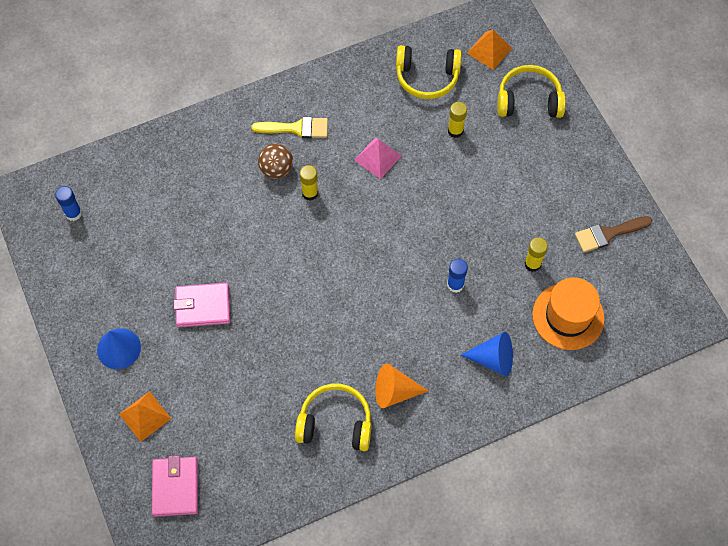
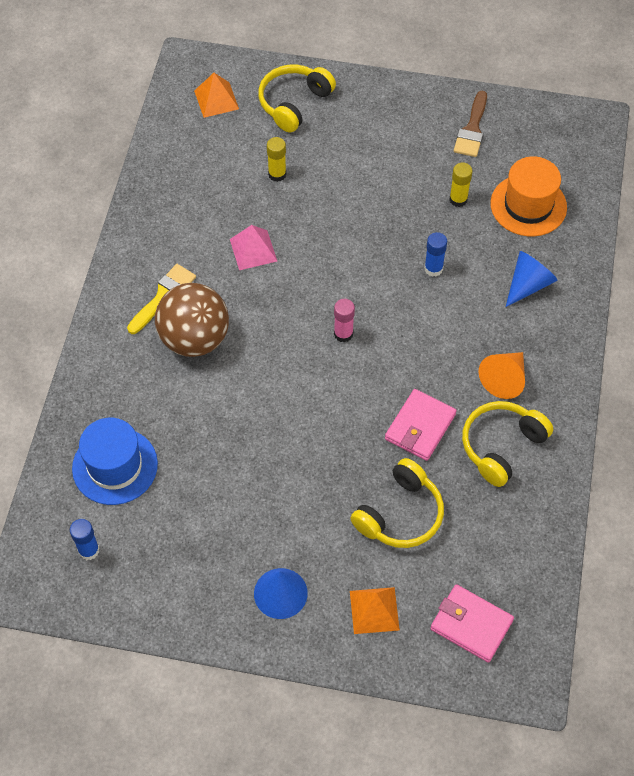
camera: 55 degrees left, 5 degrees down
(144, 187) = (115, 466): none -> blue hat
(203, 306) = (293, 489): pink wallet -> pink wallet (420, 427)
(276, 169) = (194, 339): brown ball -> brown ball, size x1.74
(310, 193) = (244, 326): yellow glue stick -> none
(351, 260) = (343, 334): none -> pink glue stick
(427, 77) = (201, 161): yellow headphones -> yellow headphones (400, 514)

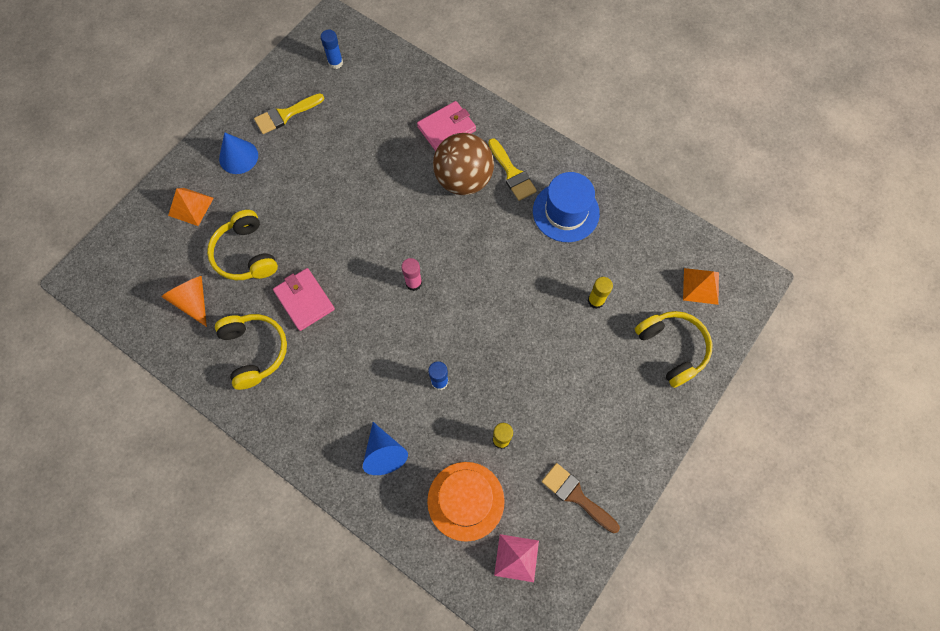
camera: 115 degrees right, 10 degrees up
(115, 466) = (387, 96): blue hat -> blue hat (566, 212)
(195, 570) = (285, 115): none -> yellow brush
(253, 250) = (525, 251): pink pyramid -> pink pyramid (516, 558)
(471, 625) = (141, 261): pink wallet -> pink wallet (446, 129)
(504, 379) = (308, 384): orange cone -> orange cone (193, 301)

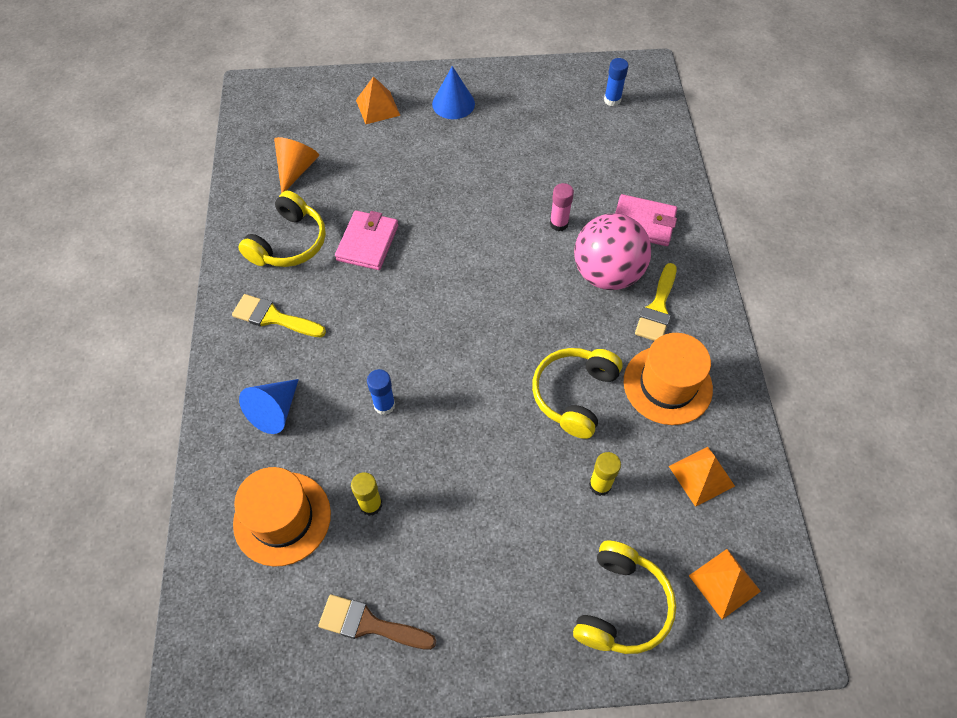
camera: 50 degrees right, 10 degrees down
(246, 254) = (371, 172): yellow headphones -> yellow headphones (574, 395)
(285, 115) = (525, 104): yellow brush -> yellow brush (273, 317)
(413, 283) = (463, 311): pink glue stick -> pink glue stick (559, 224)
(463, 180) = (607, 274): brown ball -> pink ball
(516, 558) = (258, 612): pink pyramid -> none
(566, 212) = (667, 385): blue hat -> orange hat
(576, 496) = (369, 624): brown brush -> brown brush turned 75 degrees counterclockwise
(634, 244) = (701, 476): none -> orange pyramid

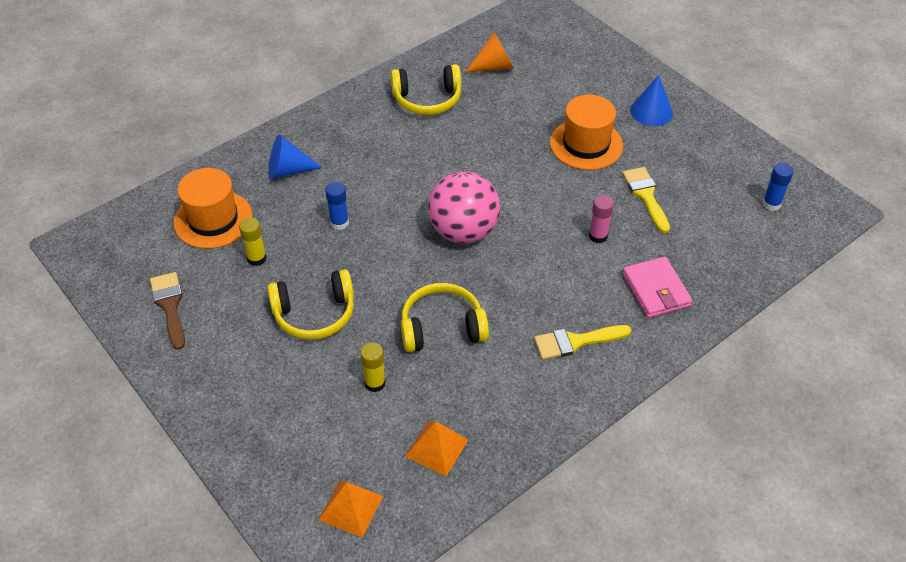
camera: 55 degrees right, 10 degrees down
(273, 317) = (359, 127): yellow brush -> yellow brush (645, 196)
(367, 243) = (467, 138): pink wallet -> none
(378, 107) = (598, 74): orange pyramid -> none
(607, 274) = (578, 291): pink ball -> pink ball (463, 231)
(620, 605) = (283, 445): yellow headphones -> yellow headphones (314, 313)
(667, 385) = (504, 384): orange hat -> orange hat (586, 144)

